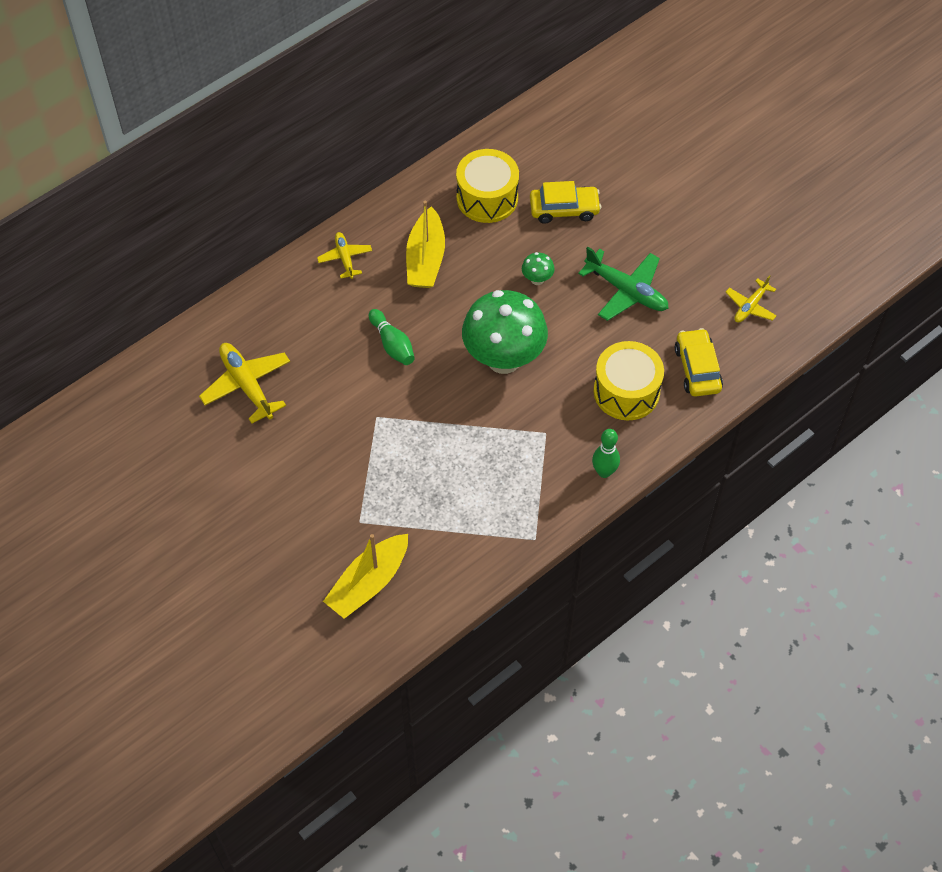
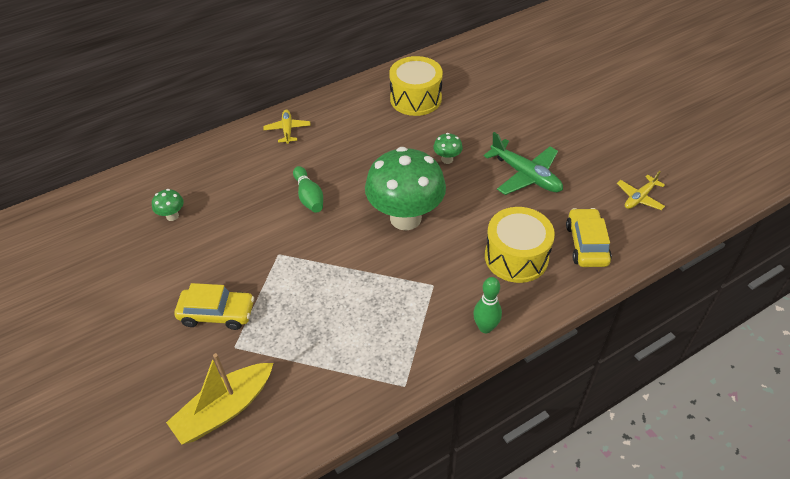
camera: 10 degrees right, 10 degrees down
(247, 385) = (172, 216): yellow plane -> green mushroom
(425, 259) = (354, 136): yellow boat -> none
(564, 209) = (479, 111): yellow car -> yellow car (217, 313)

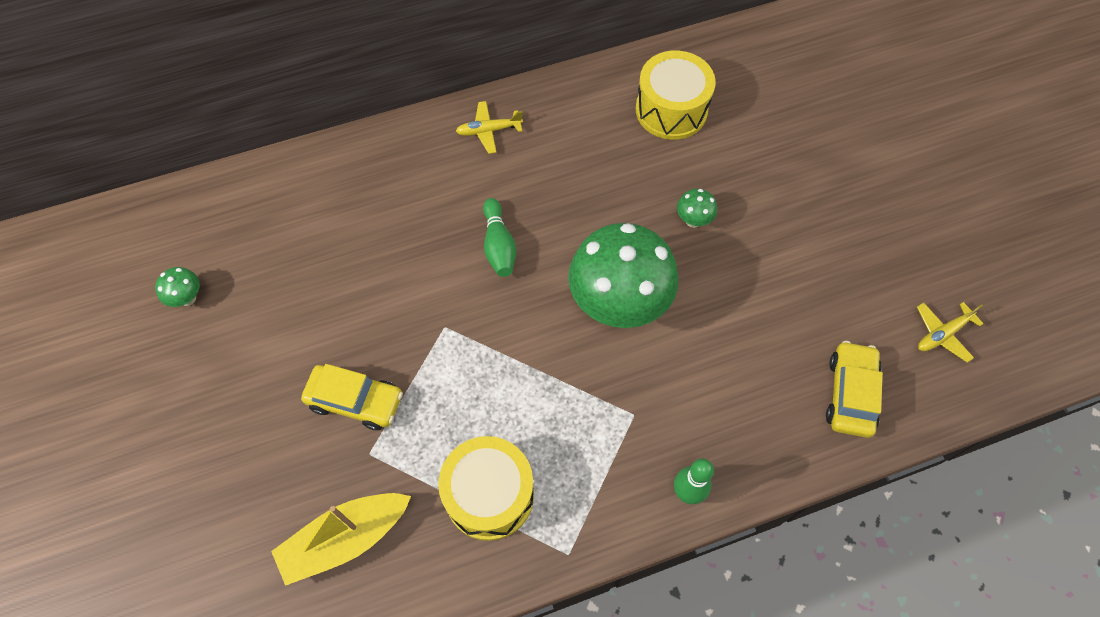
camera: 10 degrees right, 15 degrees up
(172, 216) = (320, 241): green mushroom -> green mushroom (187, 298)
(287, 130) = (488, 131): yellow plane -> yellow plane turned 105 degrees counterclockwise
(516, 257) = (751, 394): yellow drum -> yellow drum (489, 495)
(526, 175) = (794, 267): green plane -> none

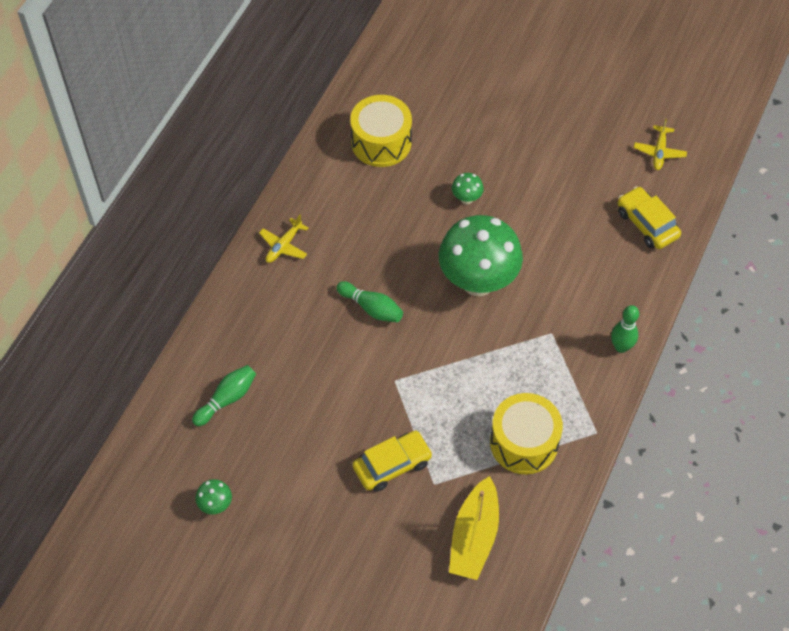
camera: 45 degrees left, 5 degrees down
(298, 218) = (227, 399): none -> green bowling pin

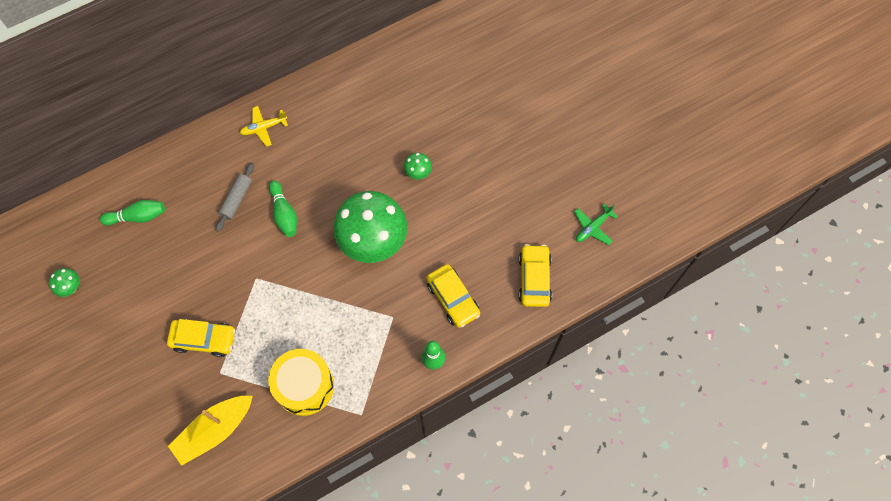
camera: 35 degrees right, 10 degrees up
(313, 324) = (236, 199): none -> grey rolling pin
(381, 142) = (393, 91): yellow drum -> none
(591, 284) = (453, 298): none -> yellow car
(659, 152) = (592, 227): yellow plane -> green plane

